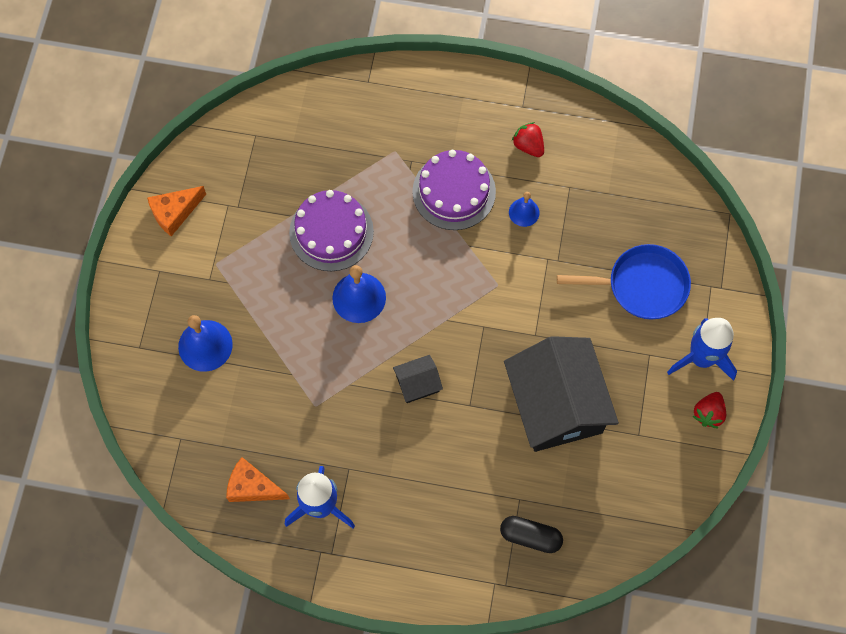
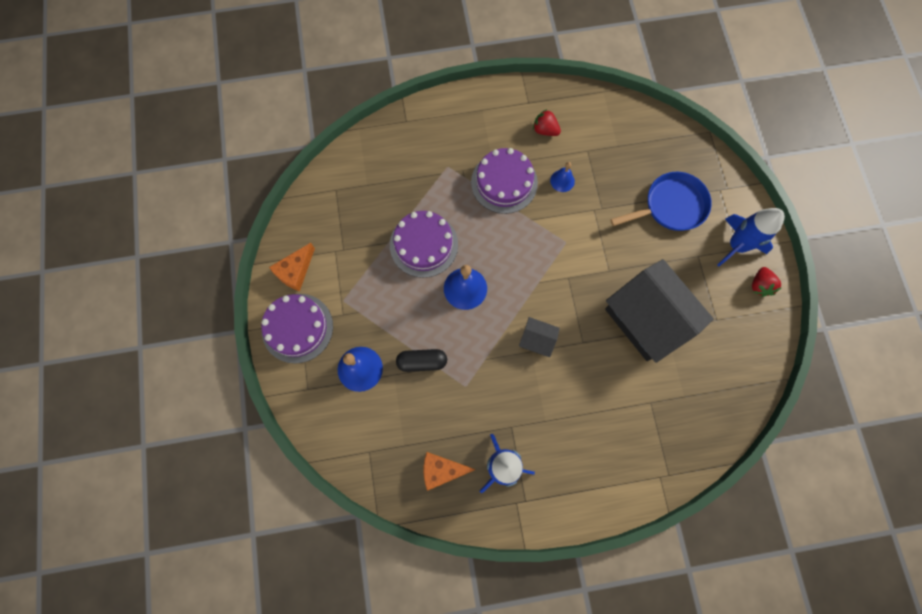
camera: 20 degrees left, 5 degrees up
(153, 276) = (297, 328): none -> purple cake
(417, 383) = (537, 340): black house -> black house turned 60 degrees clockwise
(530, 537) = (671, 429): black capsule -> black capsule (422, 362)

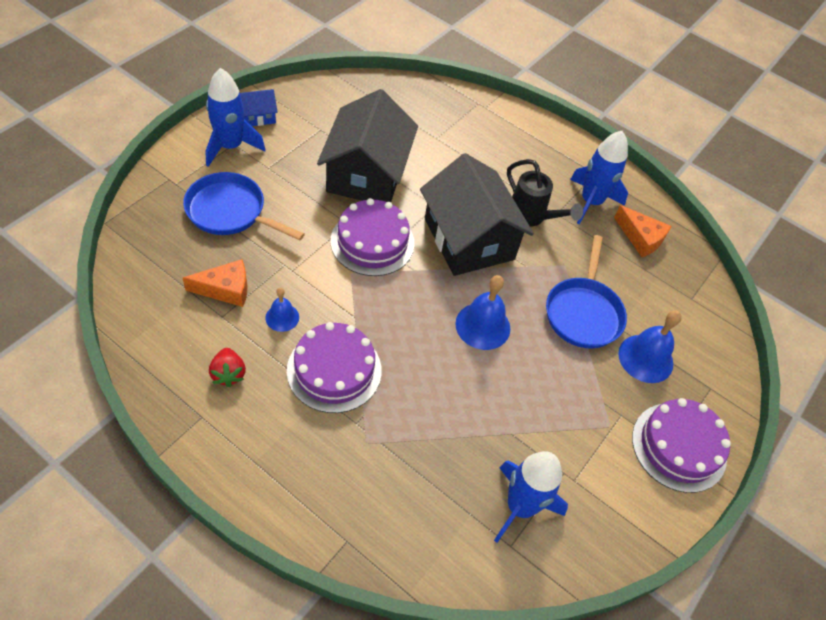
camera: 140 degrees left, 20 degrees down
(295, 271) = (636, 502): orange cheese -> orange cheese (225, 289)
(348, 211) = (520, 507): none -> blue rocket
(422, 362) = (583, 312): black capsule -> blue pan
(423, 244) = (478, 396): purple cake -> purple cake (372, 242)
(523, 404) = (531, 216): none -> black watering can
(537, 340) = (469, 239): black house -> black house, size x2.31
(759, 285) = (258, 116): red strawberry -> blue house

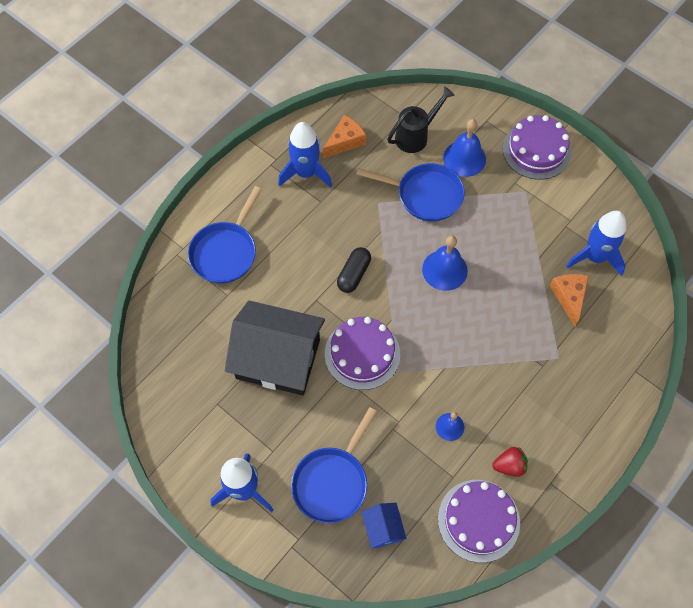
camera: 80 degrees left, 10 degrees up
(225, 289) = (424, 477): orange cheese -> orange cheese (569, 297)
(258, 116) = (198, 466): blue house -> blue house (383, 528)
(334, 370) = (497, 383): purple cake -> purple cake (478, 520)
(469, 239) = (354, 274): black house -> black capsule
(485, 137) = (225, 252): none -> blue pan
(531, 216) = (325, 222): black watering can -> black watering can (416, 136)

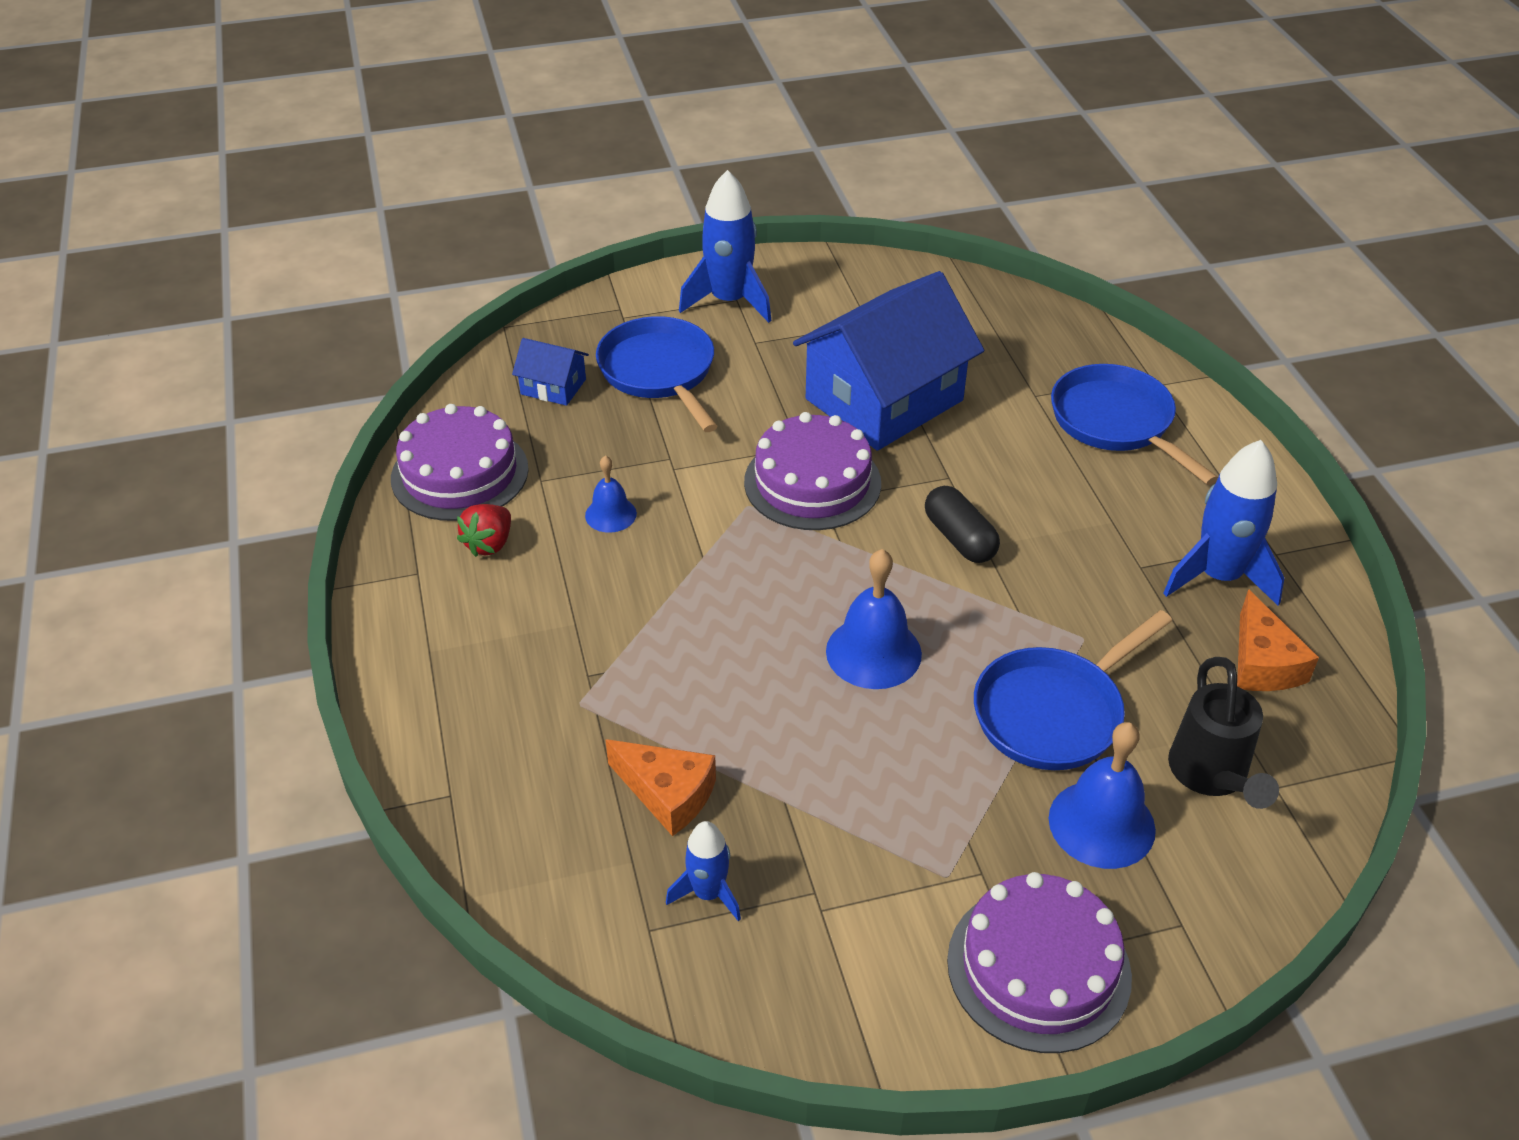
camera: 125 degrees right, 20 degrees down
(278, 359) = (884, 400): black house -> blue house
(595, 257) = (708, 893): blue rocket -> blue rocket, size x0.57

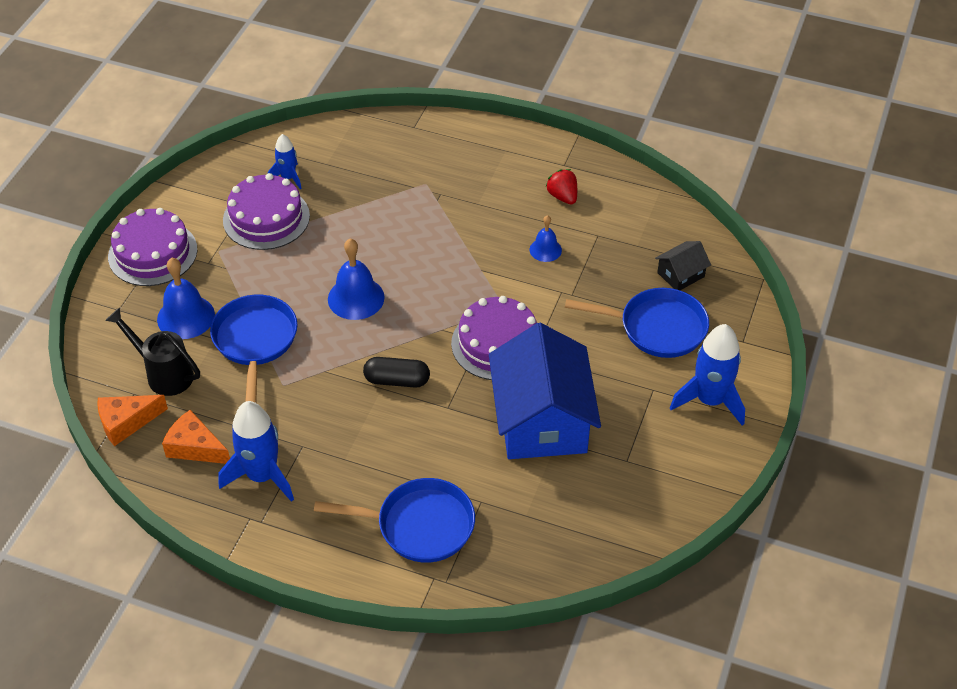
camera: 125 degrees right, 5 degrees up
(460, 473) = (630, 207): purple cake -> purple cake (266, 218)
(553, 387) = (680, 275): blue house -> black house
(667, 794) = (348, 188): orange cheese -> orange cheese (126, 422)

